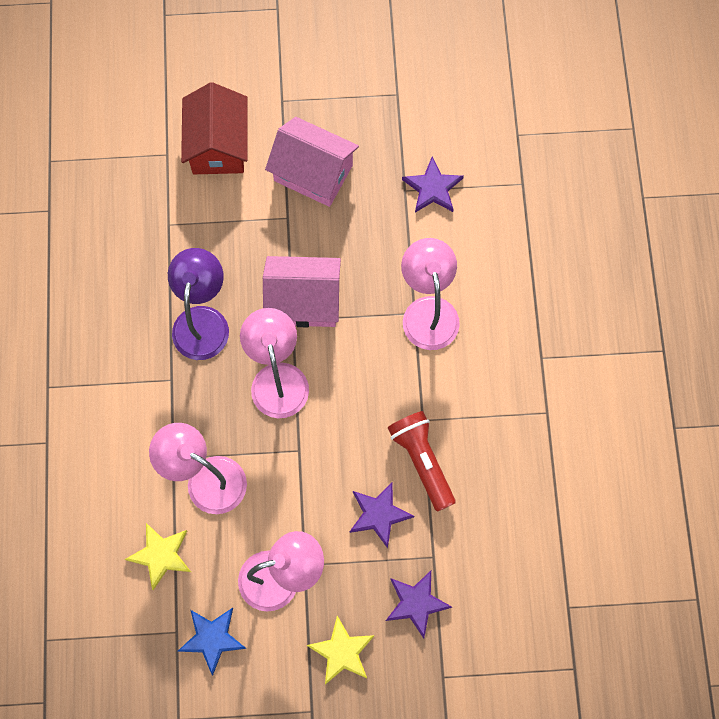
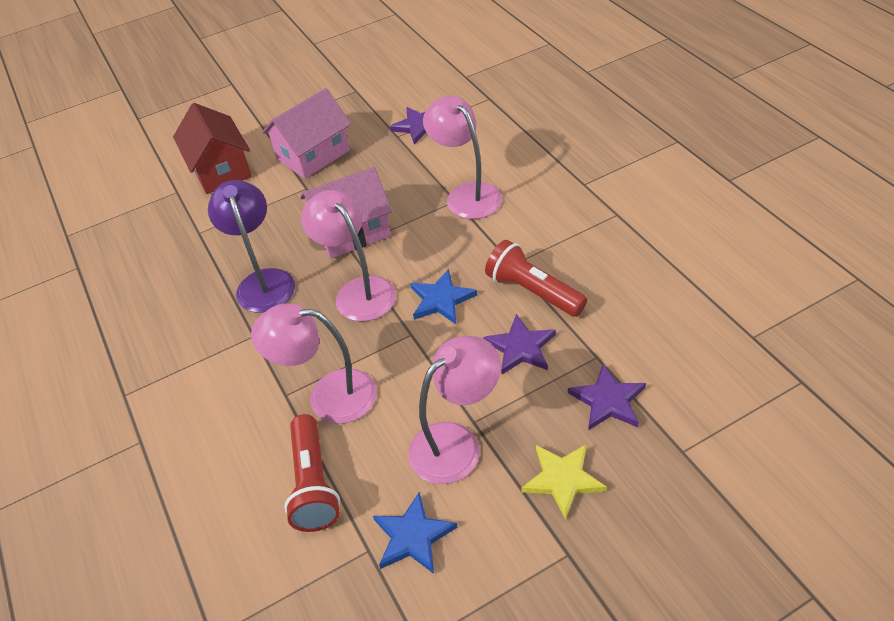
camera: 20 degrees left, 25 degrees down
(161, 555) = (313, 484): yellow star -> red flashlight
(313, 173) = (313, 155): pink house -> pink house turned 45 degrees counterclockwise
(341, 427) = (441, 300): none -> blue star

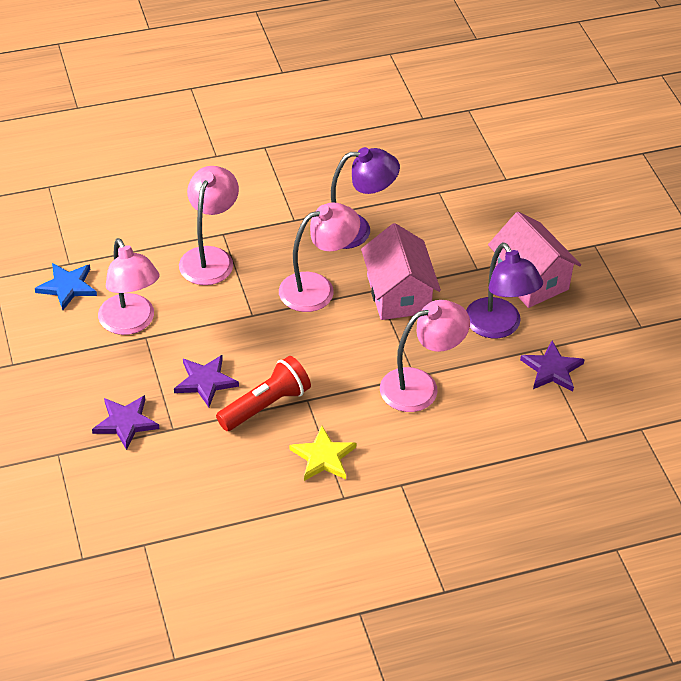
camera: 95 degrees right, 0 degrees up
(221, 169) = (529, 210): red house -> none
(313, 484) = (134, 241): red flashlight -> none
(378, 162) = (498, 327): none -> purple lamp
(441, 300) = (283, 341): blue star -> none
(562, 479) = (70, 376): yellow star -> yellow star (323, 457)

